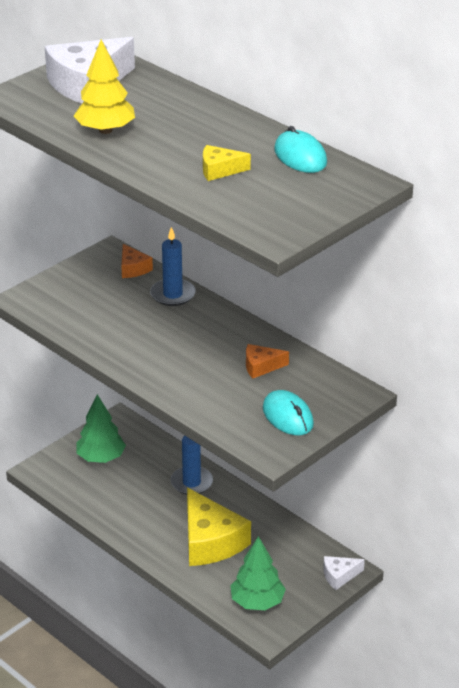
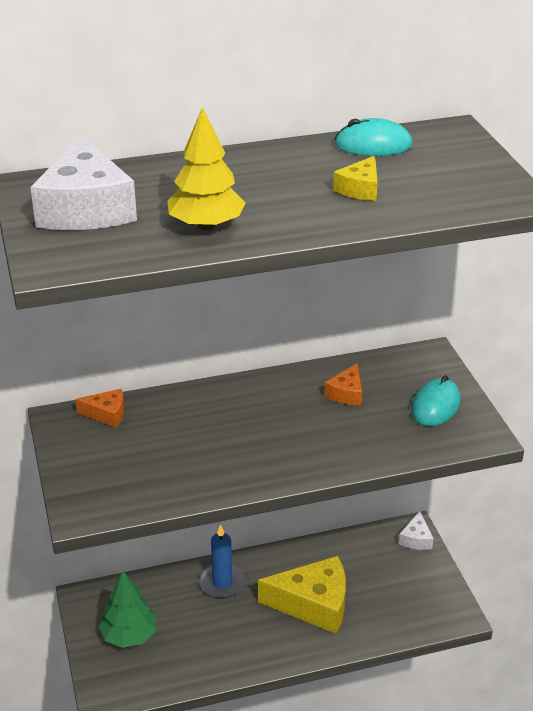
camera: 60 degrees left, 0 degrees up
(173, 294) = (179, 404): blue candle -> none
(257, 602) = (415, 606): green tree -> none
(288, 416) = (435, 406): turquoise mouse -> turquoise mouse turned 60 degrees counterclockwise

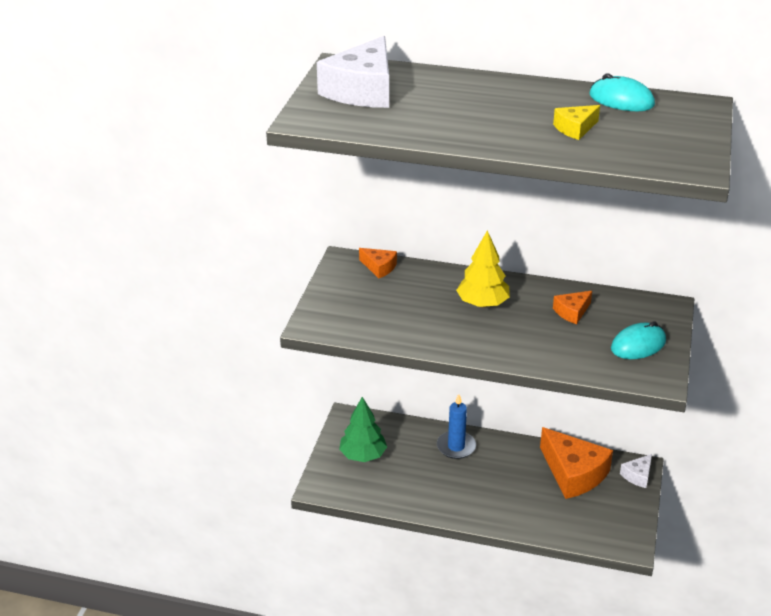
camera: 30 degrees right, 0 degrees up
(206, 225) = (433, 123): yellow tree -> yellow tree (482, 304)
(313, 604) = (516, 489): yellow cheese -> none
(356, 562) = (573, 473): none -> orange cheese

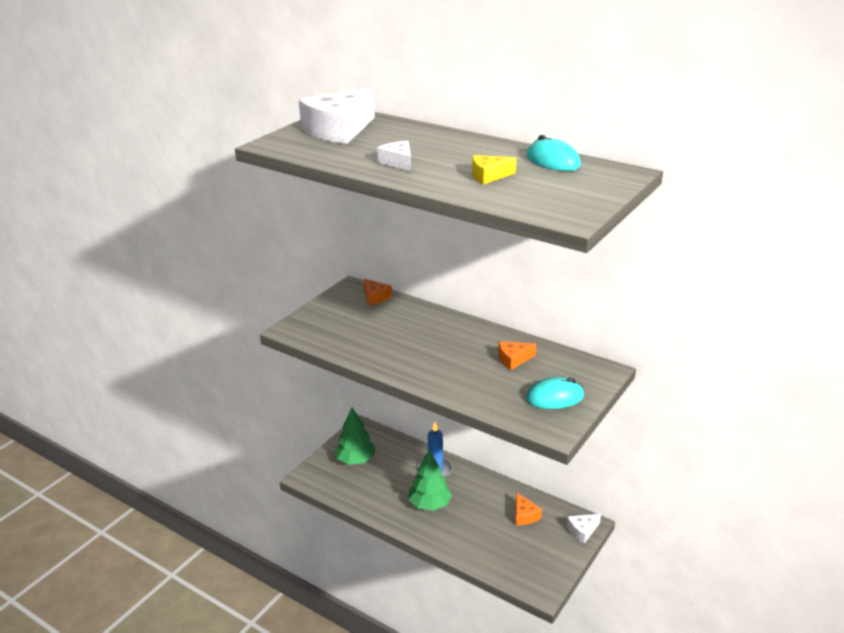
camera: 20 degrees right, 5 degrees down
(468, 125) = (398, 162): none -> white cheese
(471, 485) = (429, 504): none -> green tree
(482, 304) = (440, 339): yellow tree -> none
(573, 473) = (524, 515): orange cheese -> orange cheese, size x0.49

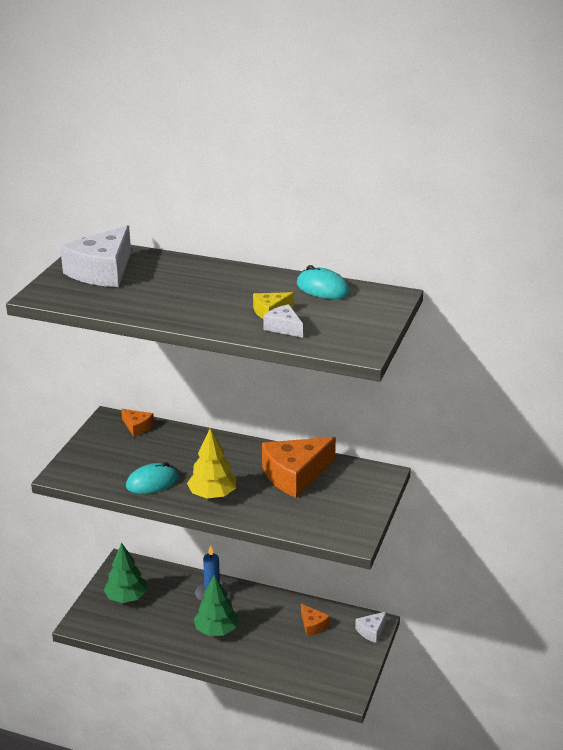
camera: 15 degrees left, 0 degrees up
(398, 162) = (179, 305): white cheese -> white cheese (284, 327)
(424, 367) = (212, 495): none -> yellow tree
(513, 359) = (295, 475): orange cheese -> orange cheese, size x2.06
(555, 397) = (344, 507): turquoise mouse -> turquoise mouse (152, 482)

